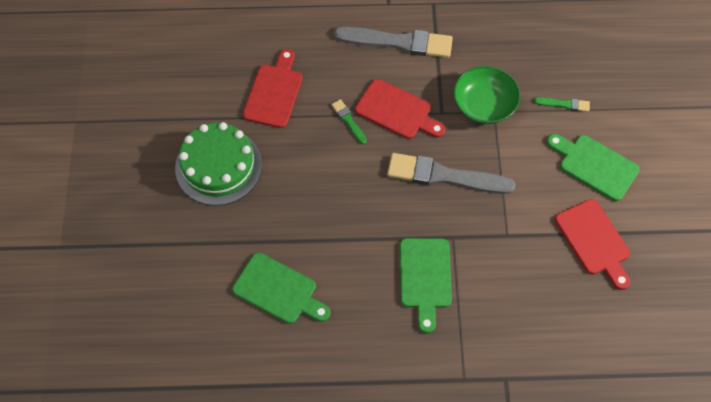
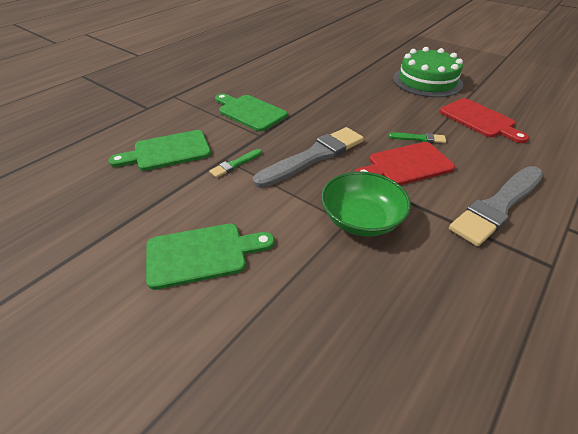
camera: 130 degrees right, 20 degrees down
(278, 290) = (314, 70): green cutting board -> green cutting board (168, 151)
(564, 104) = (298, 285): green brush -> green brush (235, 164)
(594, 241) = (147, 200): red cutting board -> none

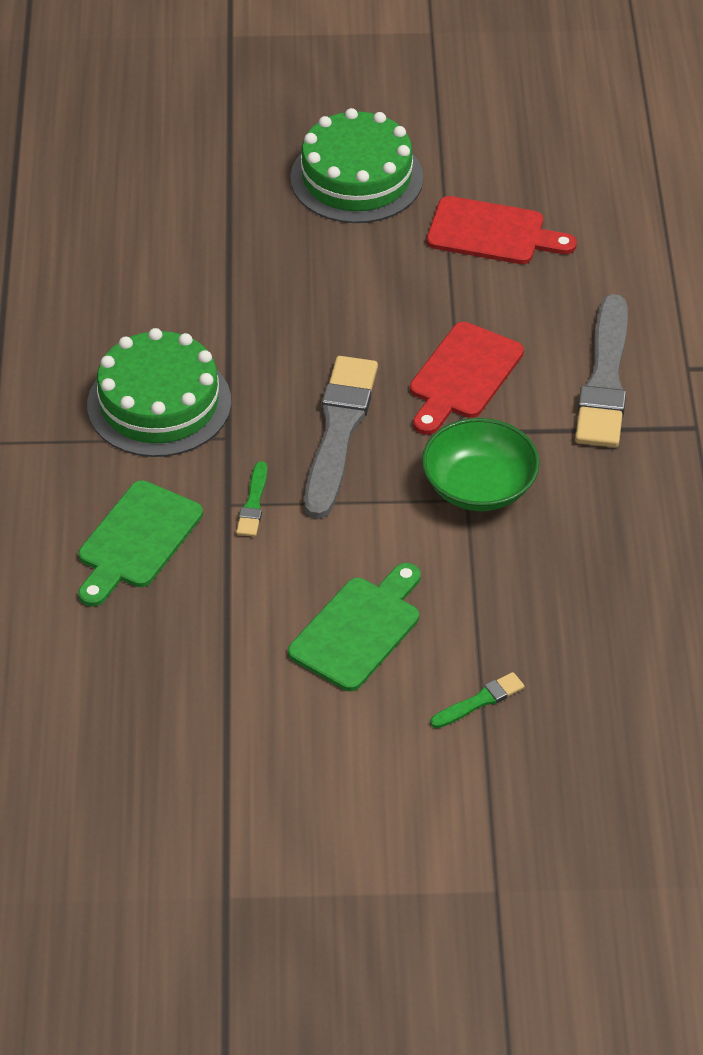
camera: 40 degrees left, 5 degrees up
(250, 112) = (159, 403): green cutting board -> green cake
(419, 138) = (442, 318): green brush -> green brush (479, 701)

